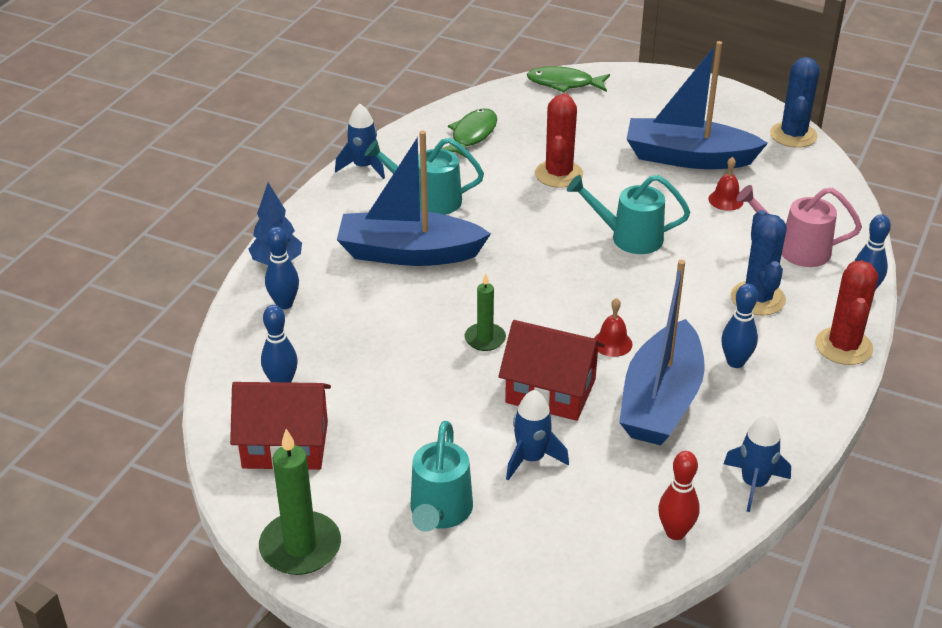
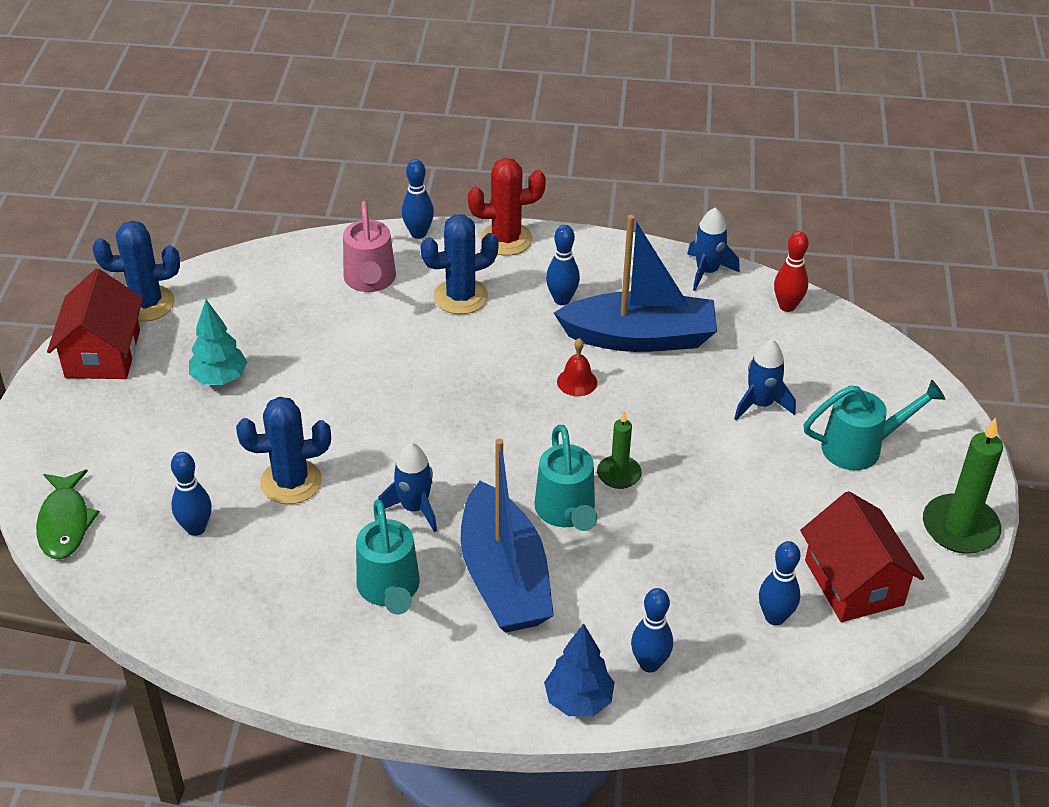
camera: 110 degrees left, 5 degrees up
(363, 167) = (337, 682): blue rocket -> blue rocket (414, 508)
(472, 135) = (224, 587): green fish -> none
(532, 130) = (196, 528): none -> blue bowling pin
(550, 391) = (667, 410): red house -> red house (103, 353)
(558, 174) = (291, 482): red cactus -> blue cactus
(629, 237) = (397, 400): turquoise watering can -> turquoise watering can (566, 512)
(688, 157) = (220, 379): blue boat -> turquoise tree
(726, 200) = (298, 338): red bell -> none

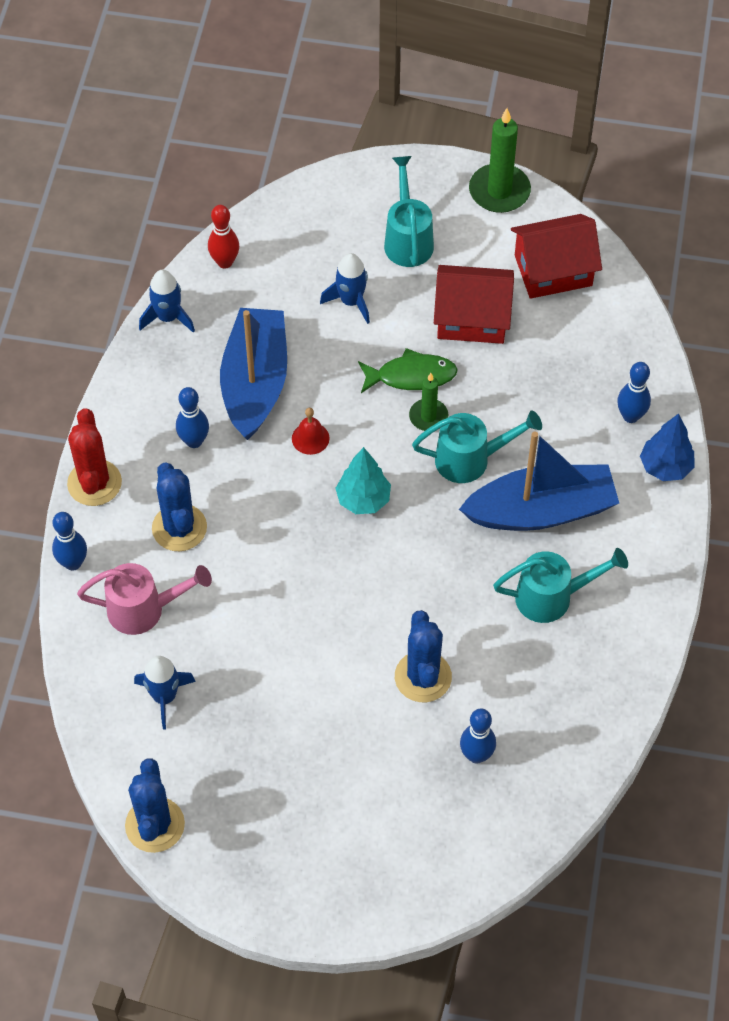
camera: 85 degrees left, 15 degrees up
(65, 523) = (465, 871): green fish -> green fish (411, 376)
(103, 353) = (230, 862): red house -> red house (472, 318)
(220, 379) = (278, 746): turquoise tree -> turquoise tree (363, 499)
(414, 508) = (460, 576): blue rocket -> blue rocket (164, 697)
(775, 617) = (586, 327): blue bowling pin -> none

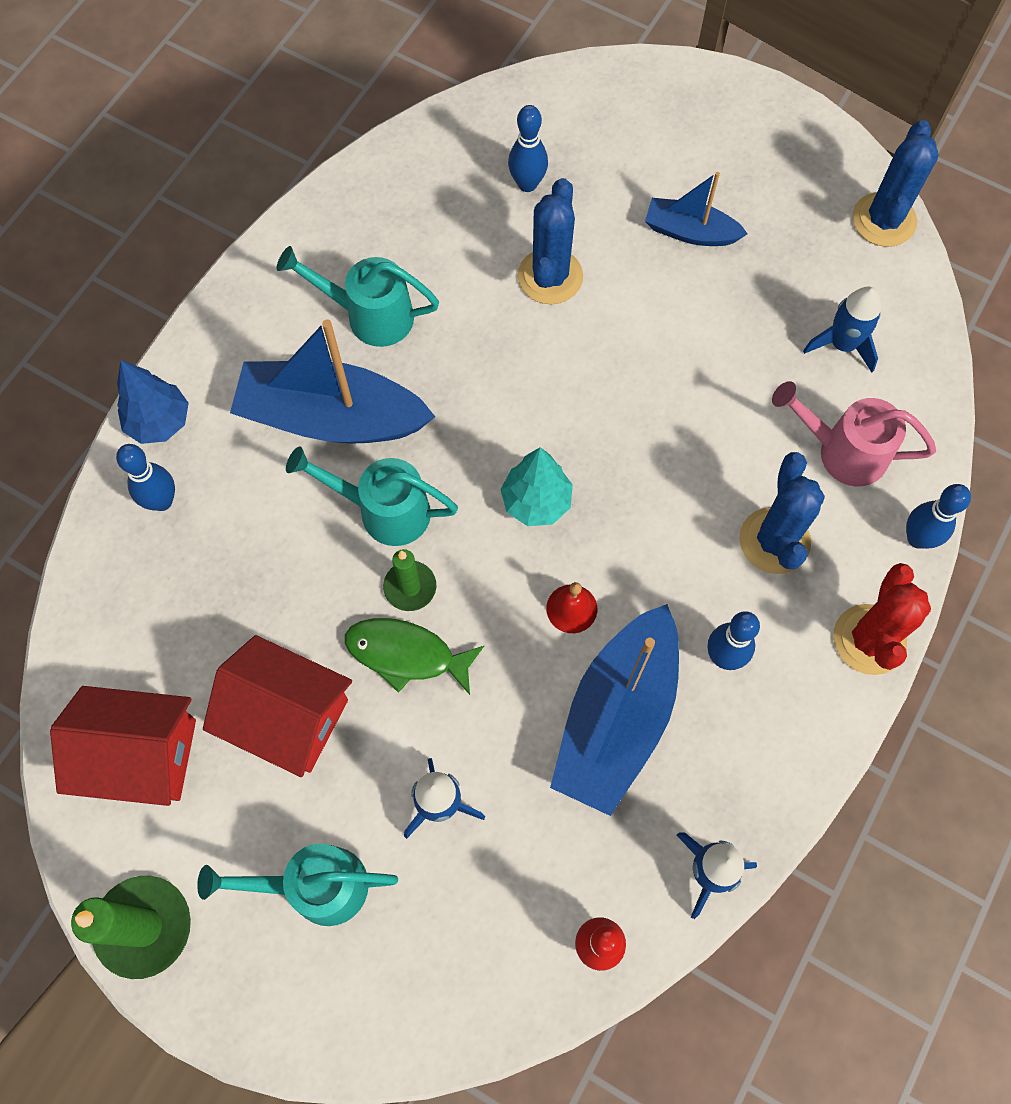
camera: 160 degrees left, 10 degrees up
(320, 756) = (690, 232): none -> blue boat
(408, 239) = (316, 886): turquoise watering can -> turquoise watering can turned 75 degrees clockwise

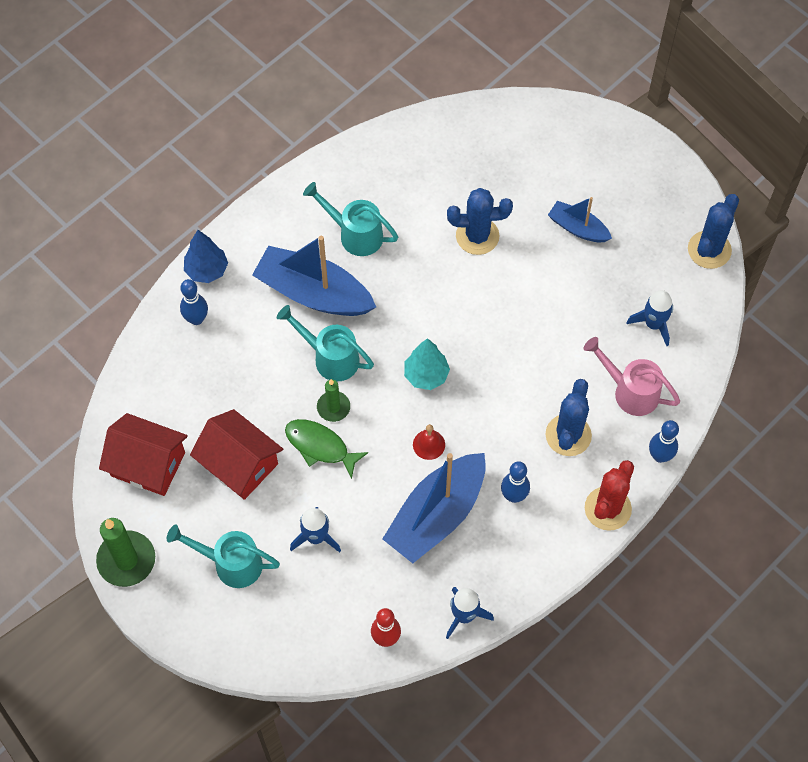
camera: 15 degrees right, 5 degrees down
(527, 184) = (481, 172): blue bowling pin -> none
(550, 276) = (477, 236): blue cactus -> blue cactus turned 60 degrees clockwise

